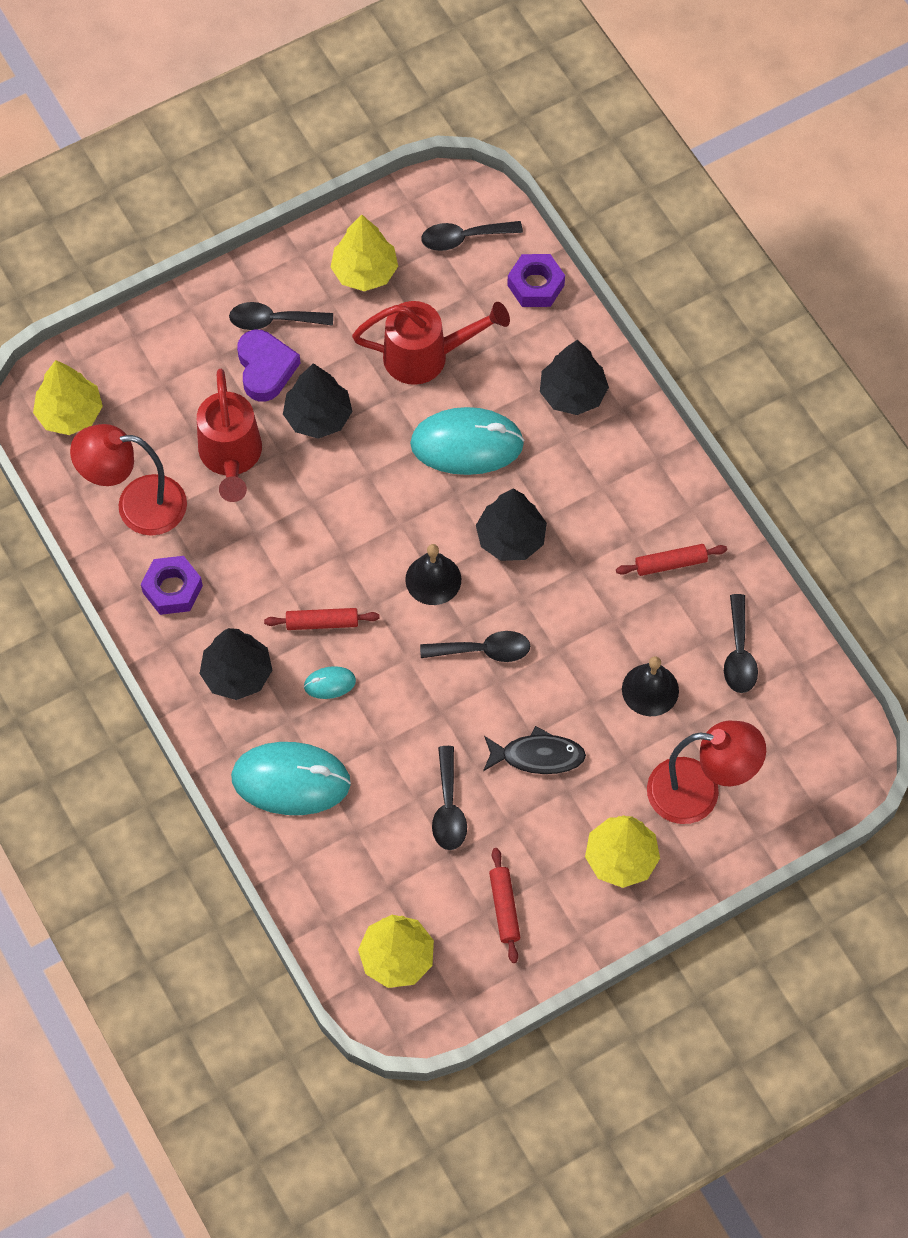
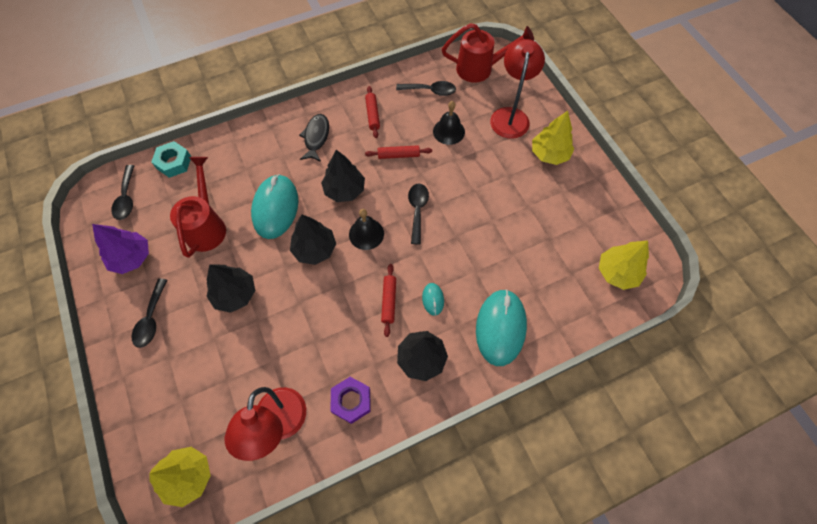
camera: 85 degrees left, 0 degrees up
(231, 457) = (254, 354): red watering can -> red watering can (480, 68)
(265, 368) = (188, 326): purple heart -> none
(364, 272) = (132, 258): yellow tree -> purple tree
(448, 808) = (520, 237): black spoon -> none
(504, 908) = (582, 213): red rolling pin -> red rolling pin (398, 155)
(535, 285) = (174, 162): purple nut -> turquoise nut
(537, 756) = (487, 188): black fish -> black fish (316, 137)
(573, 393) = (254, 150): black tree -> black tree (315, 249)

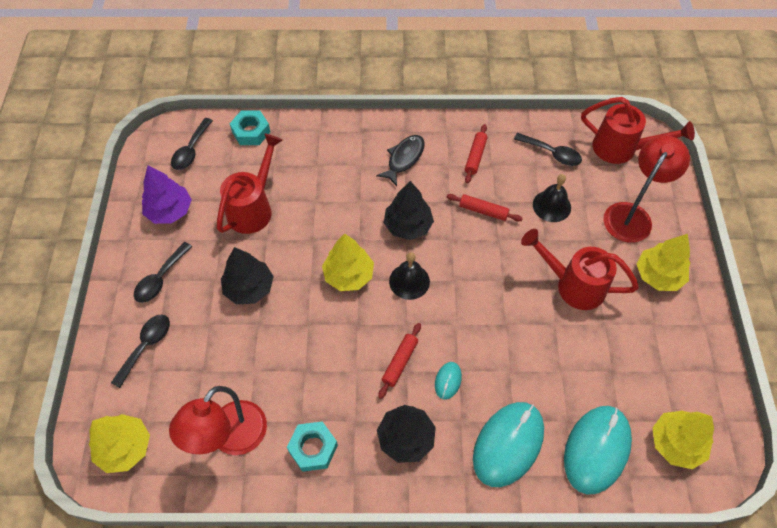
camera: 25 degrees right, 5 degrees down
(275, 208) = (328, 217): turquoise mouse -> turquoise mouse (596, 449)
(315, 249) = (348, 275): black tree -> yellow tree
(351, 401) = (313, 448): purple nut -> turquoise nut
(417, 210) = (476, 278): black spoon -> black spoon (146, 346)
(492, 186) = (573, 285): none -> red watering can

